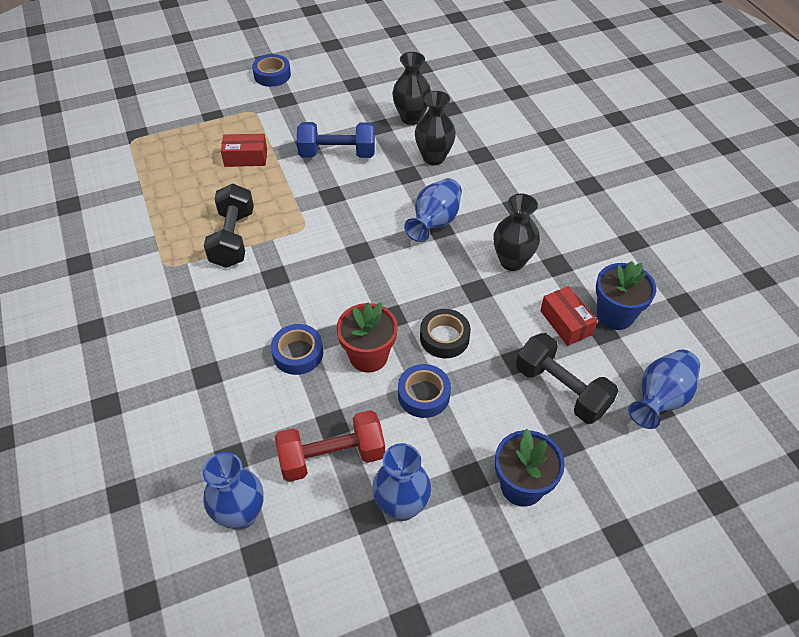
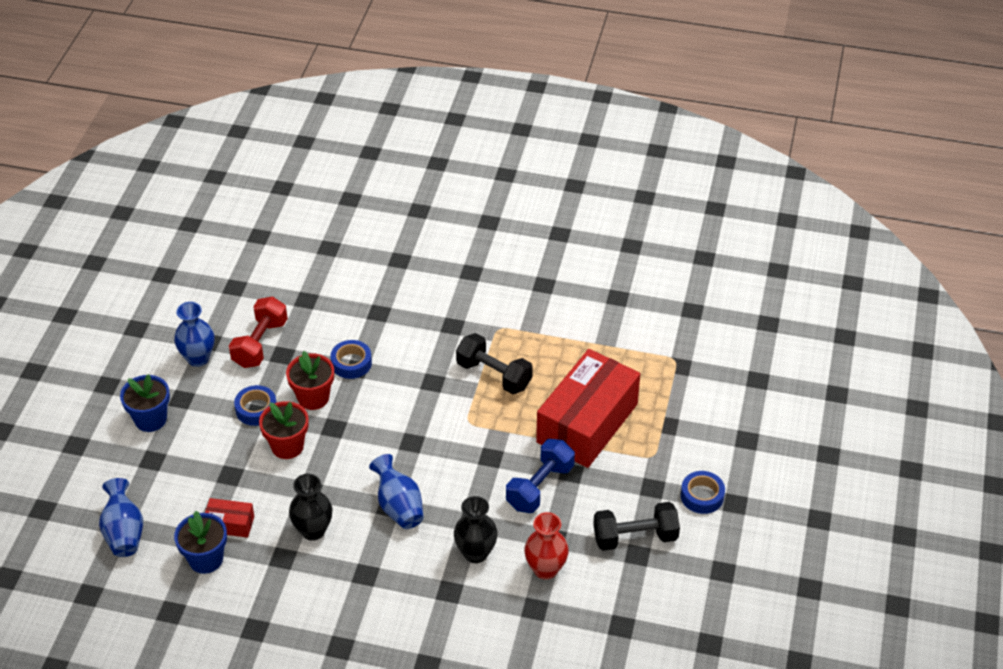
camera: 125 degrees right, 5 degrees down
(241, 514) = (266, 290): blue vase -> none
(246, 158) = (587, 423): red box -> red box, size x2.35
(411, 118) = (545, 569): black vase -> red vase
(444, 338) = (287, 446): black tape -> red flower pot
(561, 389) = (186, 483): black dumbbell -> black dumbbell (635, 537)

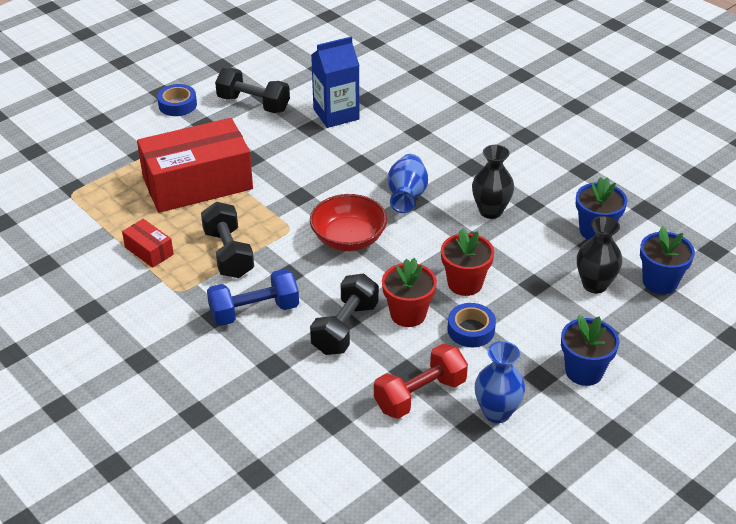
camera: 145 degrees left, 5 degrees down
(124, 532) = (660, 282): blue vase -> blue flower pot
(230, 524) = (559, 246): red box -> red box (149, 251)
(351, 363) = (345, 328): blue tape -> black dumbbell
(413, 438) = (348, 239): none -> red bowl
(475, 553) = (376, 143): black vase -> black vase (594, 284)
(540, 487) = (284, 160): blue dumbbell -> blue dumbbell (254, 311)
(545, 569) = (336, 114): red vase -> blue carton

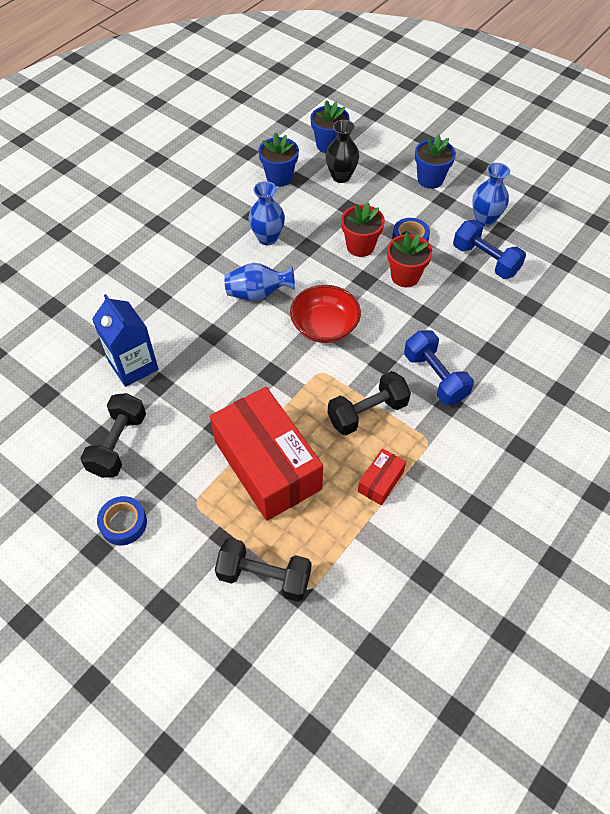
camera: 100 degrees left, 15 degrees up
(345, 328) = (433, 313): black dumbbell -> black dumbbell (264, 577)
(420, 395) = (485, 260): red dumbbell -> blue dumbbell
(490, 211) = (267, 238): black vase -> blue vase

